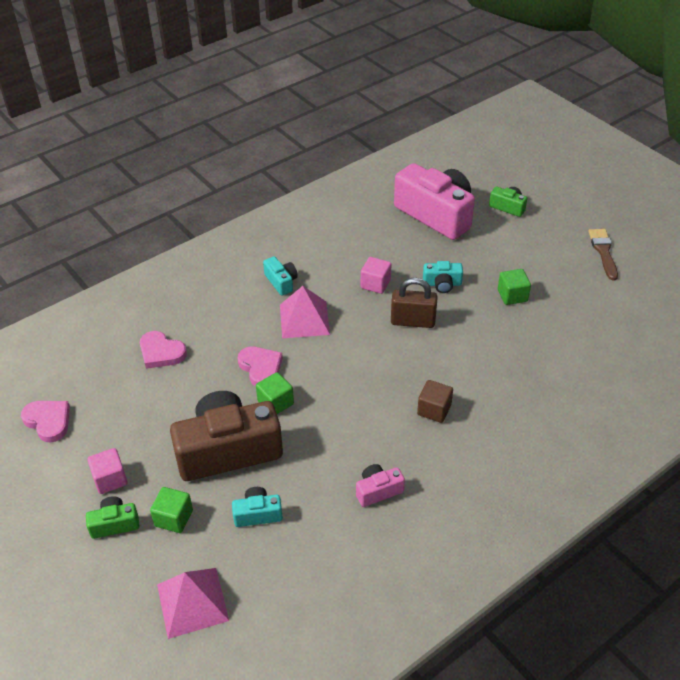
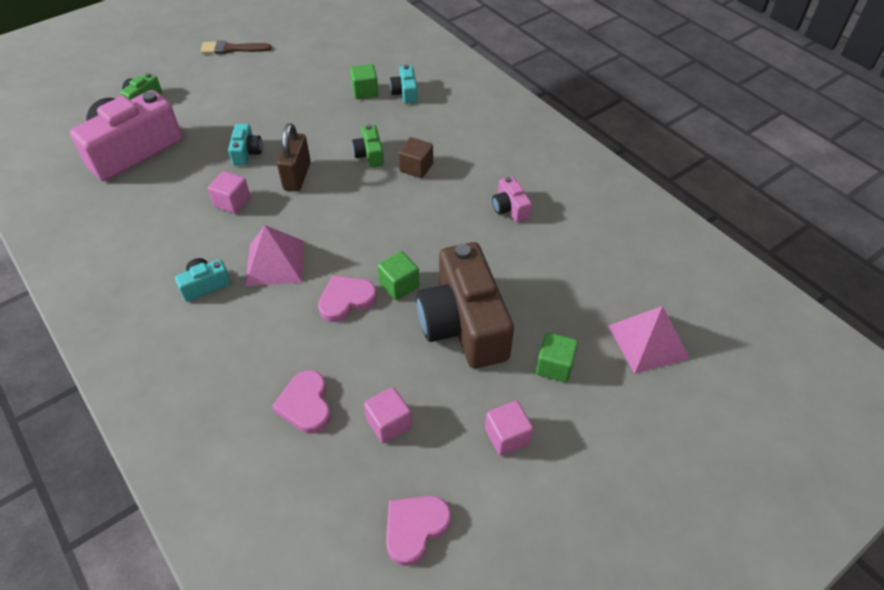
camera: 90 degrees left, 5 degrees up
(114, 524) = (567, 423): green camera -> green camera (369, 154)
(136, 402) = (389, 423): none -> pink cube
(161, 352) = (306, 404): pink heart -> pink heart turned 135 degrees clockwise
(257, 514) = (543, 295): turquoise camera -> turquoise camera (405, 93)
(512, 295) = (276, 108): green cube -> green cube (365, 92)

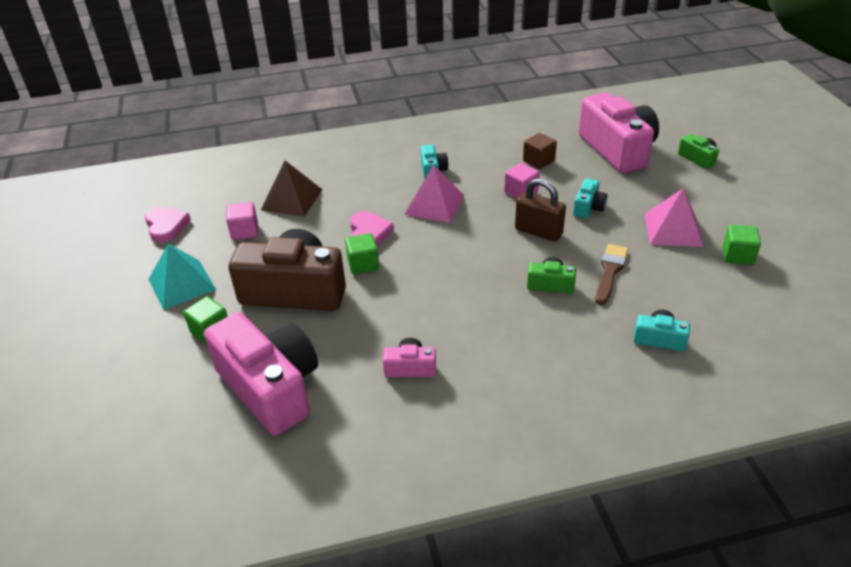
camera: 115 degrees right, 10 degrees down
(232, 49) = (786, 219): brown brush -> brown brush (610, 271)
(247, 152) = (588, 207): turquoise camera -> turquoise camera turned 90 degrees counterclockwise
(306, 404) = (292, 199): pink heart -> brown pyramid
(365, 92) = (671, 305): green cube -> green cube (737, 255)
(416, 168) = (512, 313): brown cube -> brown cube (538, 161)
(507, 436) = (181, 284): pink cube -> turquoise pyramid
(585, 286) = (270, 387): none -> pink camera
(648, 341) = (177, 406): pink pyramid -> pink pyramid (673, 229)

